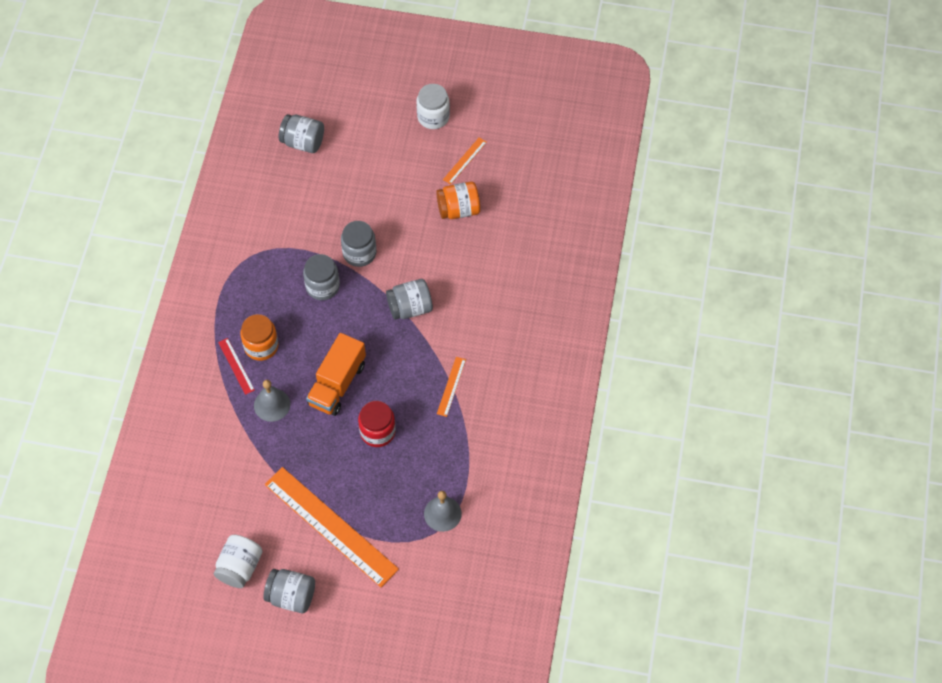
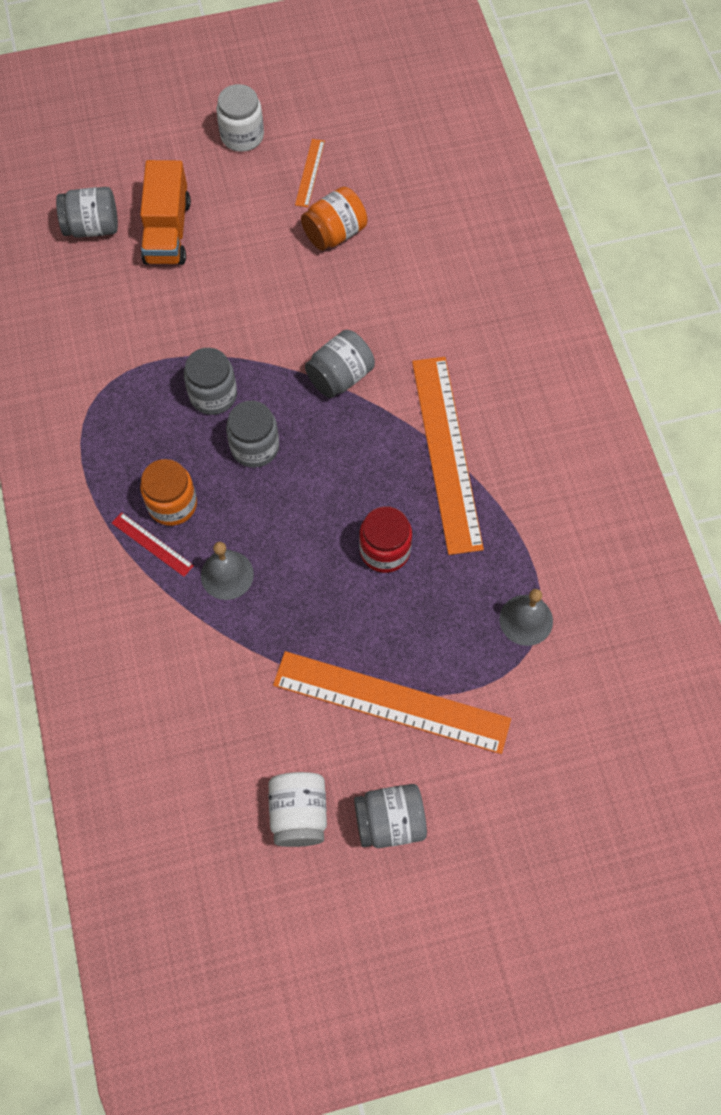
camera: 25 degrees left, 5 degrees up
(337, 384) = (299, 511): orange truck -> orange truck (167, 231)
(359, 253) = (238, 334): grey jar -> grey jar (255, 447)
(451, 386) = (446, 453): orange ruler -> orange ruler, size x2.35

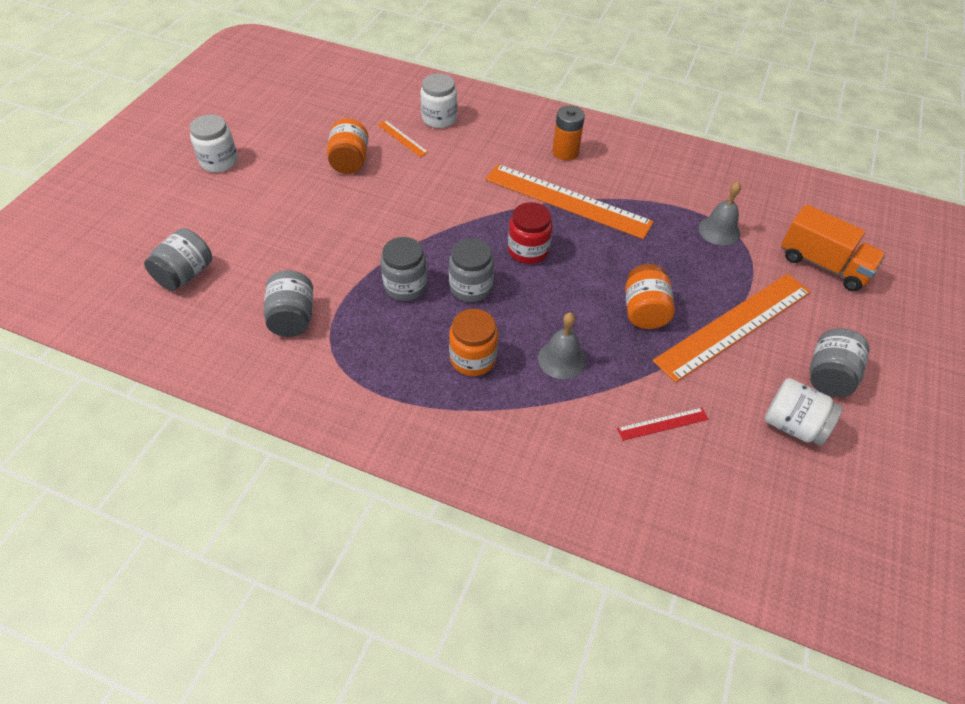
camera: 55 degrees left, 15 degrees down
(152, 544) = (496, 390): red ruler -> red ruler (662, 424)
(167, 231) = (243, 237): orange truck -> orange truck (823, 265)
(310, 173) = (290, 148): orange ruler -> orange ruler (402, 138)
(340, 376) = (460, 216): grey jar -> grey jar (292, 318)
(344, 611) = (644, 311): none -> orange jar
(385, 550) = (614, 266): red jar -> red jar (528, 250)
(471, 258) = (439, 118): none -> white jar
(523, 405) = (565, 152): none -> orange battery

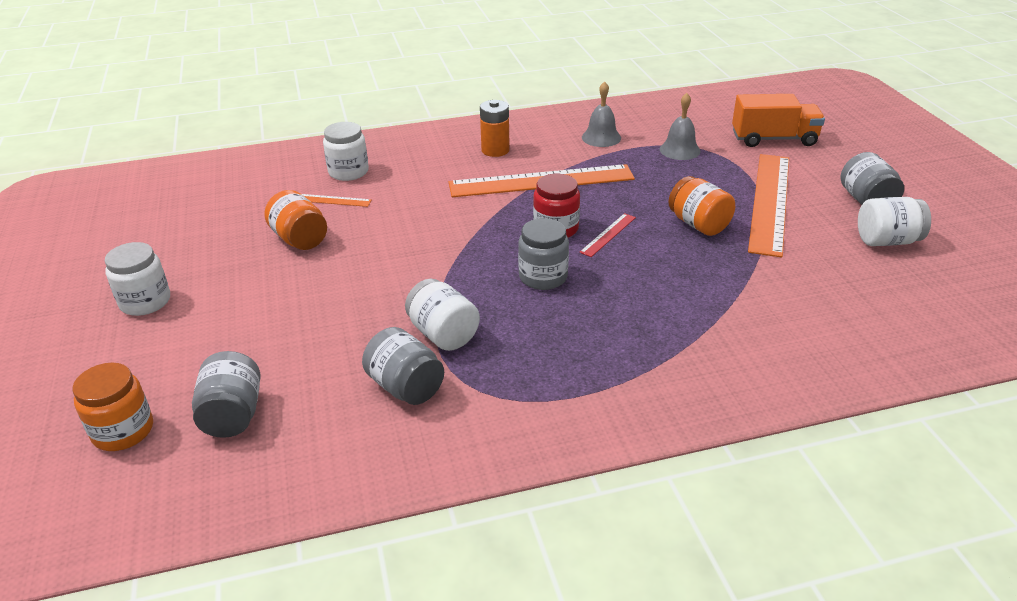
camera: 35 degrees left, 15 degrees down
(356, 293) = (443, 334): none -> white jar
(405, 286) = (483, 305): grey jar -> none
(473, 358) = (614, 325): orange jar -> orange jar (123, 431)
(561, 359) = (683, 287): grey bell -> grey bell (601, 137)
(662, 424) = (810, 288): red ruler -> red ruler (608, 234)

